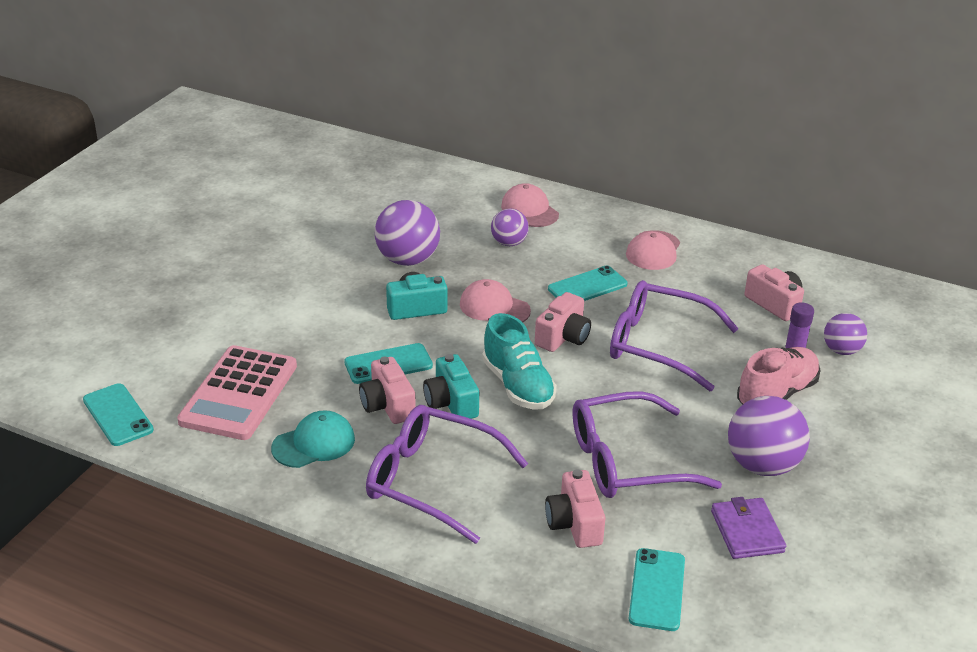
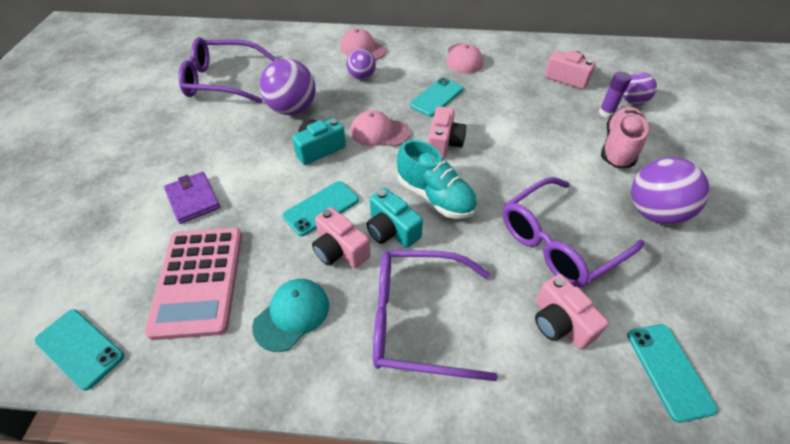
camera: 20 degrees left, 15 degrees up
(659, 345) = (515, 130): purple glasses -> purple glasses (223, 80)
(747, 531) = (689, 280): purple wallet -> purple wallet (193, 199)

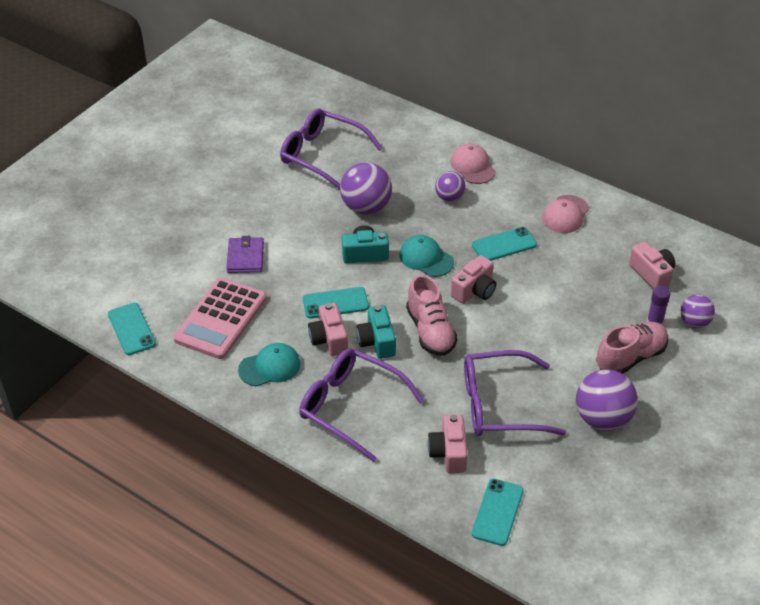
camera: 30 degrees right, 5 degrees down
(379, 132) = (426, 258): pink cap -> turquoise cap
(435, 197) = (430, 331): turquoise shoe -> pink shoe

